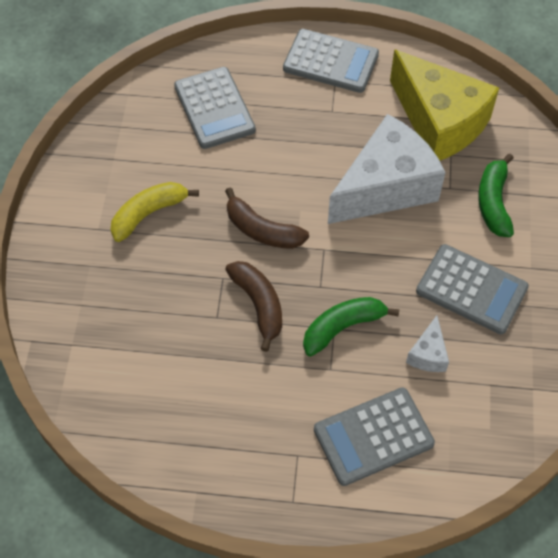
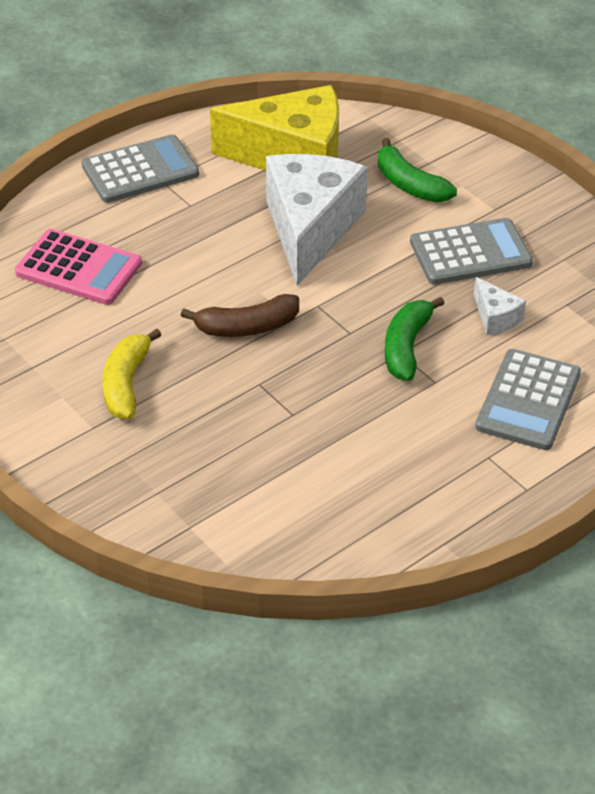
camera: 45 degrees left, 15 degrees down
(214, 108) = (79, 268): grey calculator -> pink calculator
(259, 305) = (317, 380): brown banana -> none

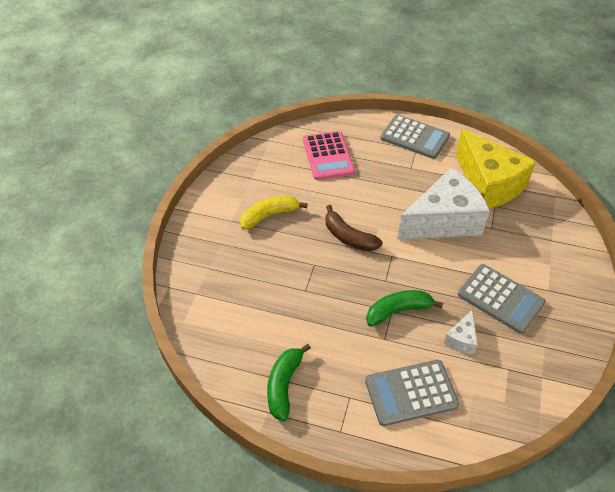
camera: 55 degrees right, 5 degrees up
(409, 184) = (524, 241): green banana -> green banana (284, 385)

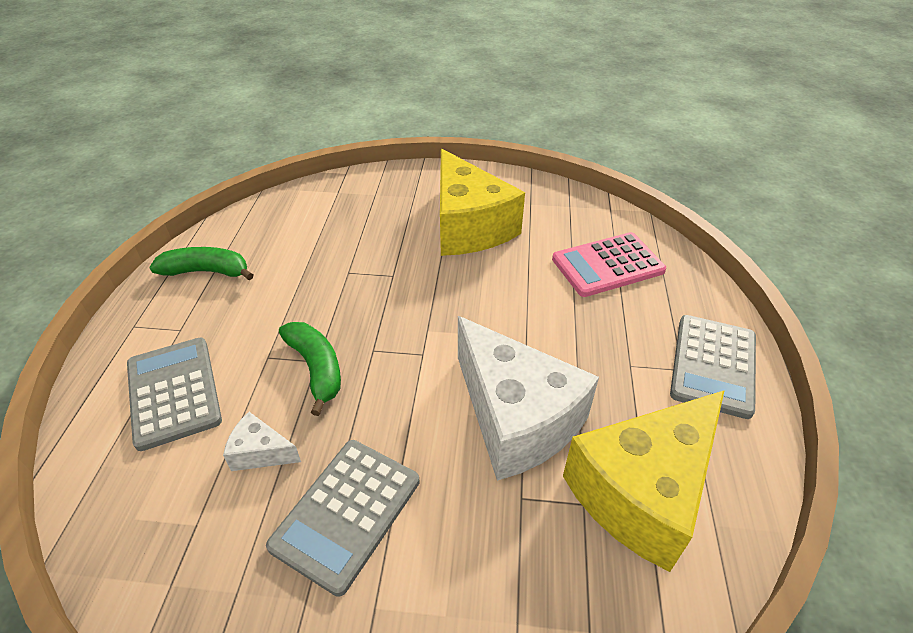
camera: 80 degrees right, 5 degrees down
(269, 215) = (469, 226): yellow banana -> yellow cheese
(348, 237) = (449, 303): brown banana -> none

